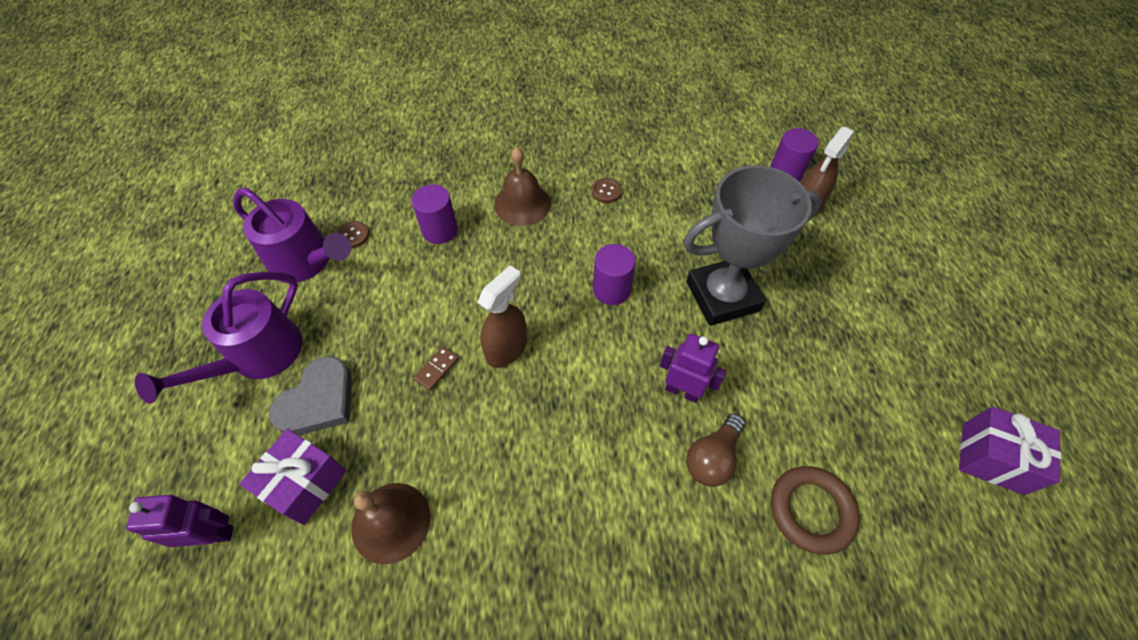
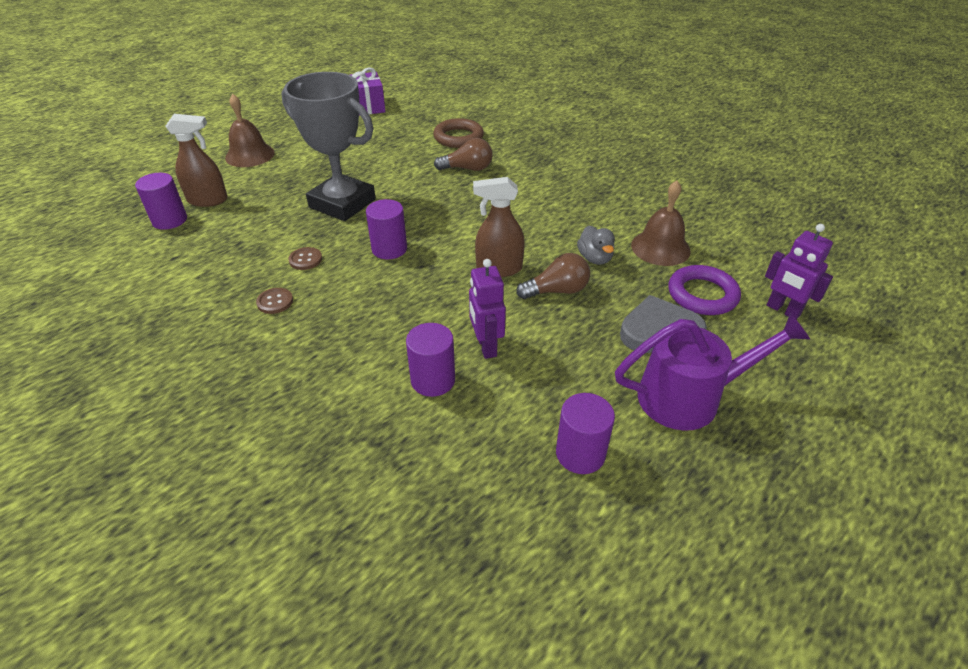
camera: 130 degrees left, 15 degrees down
(305, 483) = (702, 295): purple gift -> purple ring
(306, 261) = (580, 453): purple watering can -> purple cylinder
(353, 235) = (511, 444): brown button -> brown button (305, 259)
(437, 369) = (557, 291): brown domino -> brown light bulb
(441, 440) = (595, 258): none -> grey duck
(522, 204) = (341, 345): brown bell -> brown bell (250, 155)
(682, 390) = (438, 191): purple robot -> purple robot (486, 346)

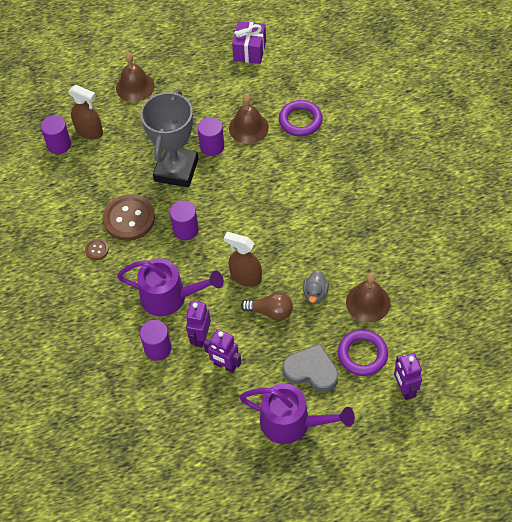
camera: 30 degrees right, 15 degrees up
(305, 259) = (129, 219): brown button -> brown button, size x2.25
(342, 203) = (176, 170): grey trophy -> grey trophy turned 45 degrees clockwise
(406, 154) = (248, 127): none -> brown bell
(413, 318) = (170, 297): none -> purple watering can
(458, 137) = (300, 120): brown ring -> purple ring
(468, 169) = (285, 163): brown light bulb -> none
(544, 365) = (225, 365): none -> purple robot
(580, 453) = (207, 429): purple cylinder -> purple cylinder (212, 146)

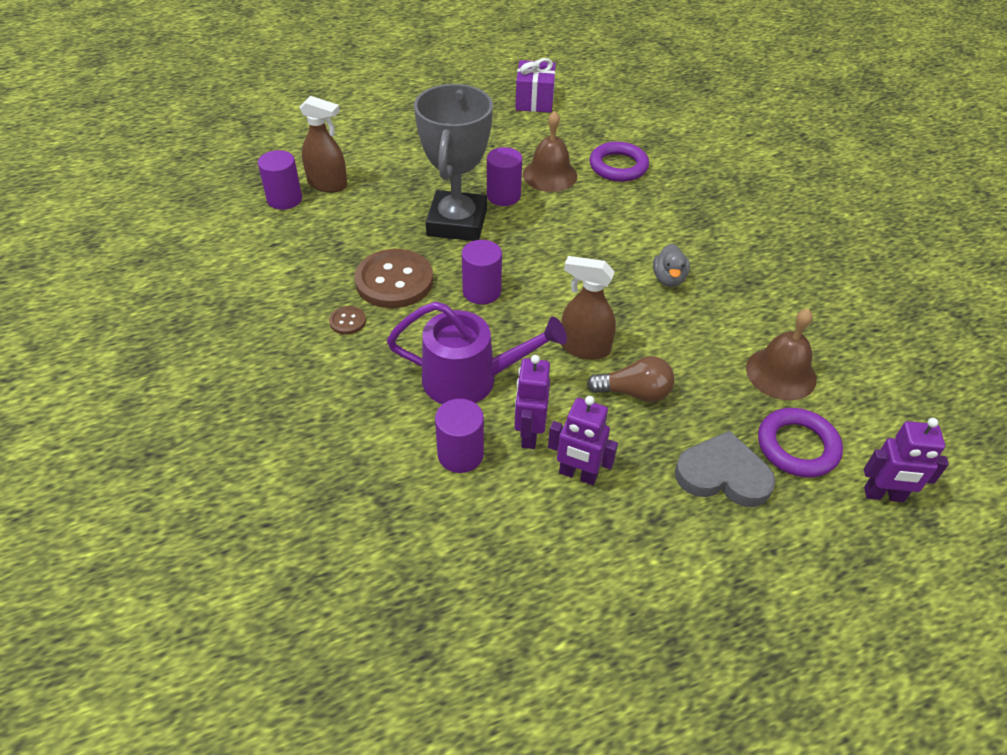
camera: 10 degrees left, 10 degrees down
(135, 87) = (388, 137): brown bell -> none
(292, 423) = (715, 561): purple watering can -> none
(315, 294) = (697, 365): grey duck -> grey duck (668, 279)
(404, 389) = (883, 495): purple robot -> purple robot turned 60 degrees counterclockwise

